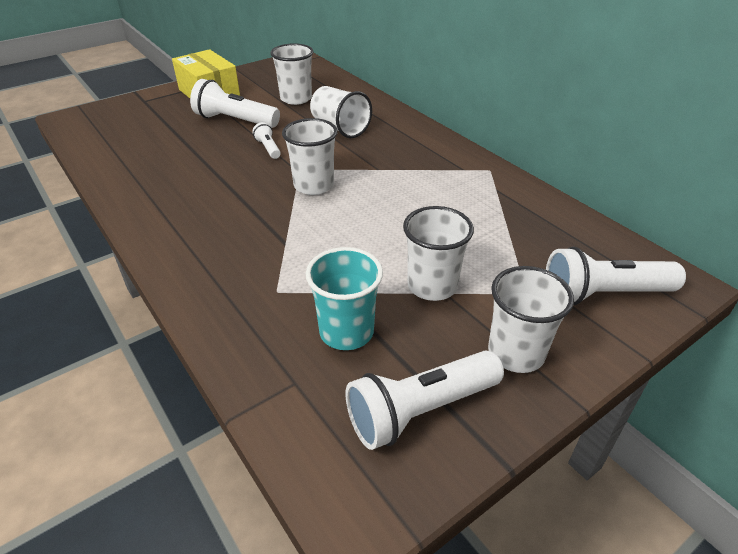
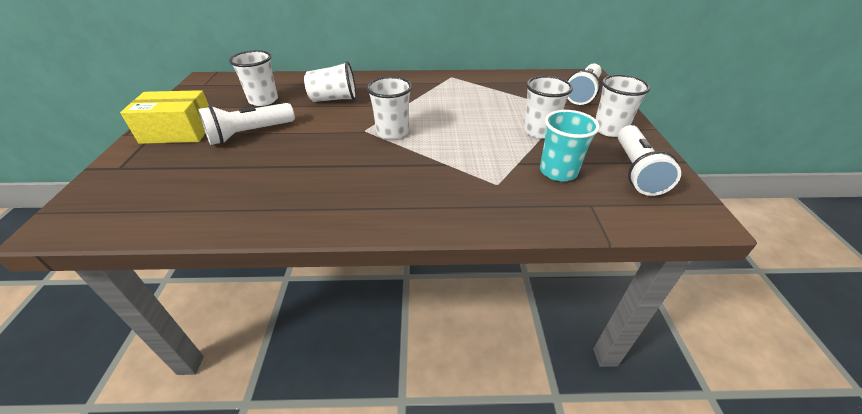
camera: 55 degrees left, 0 degrees up
(268, 148) = (316, 133): white flashlight -> none

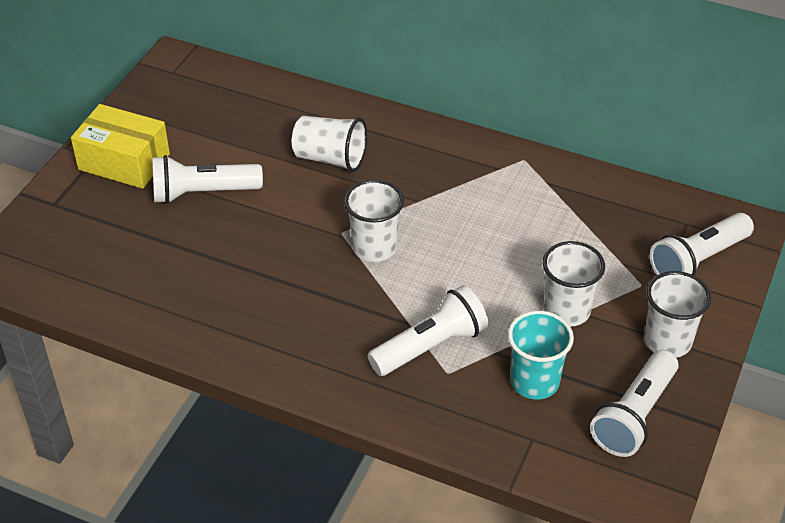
camera: 25 degrees right, 5 degrees up
(263, 100) = (239, 131): white cup -> none
(472, 172) = (430, 346): none -> white flashlight

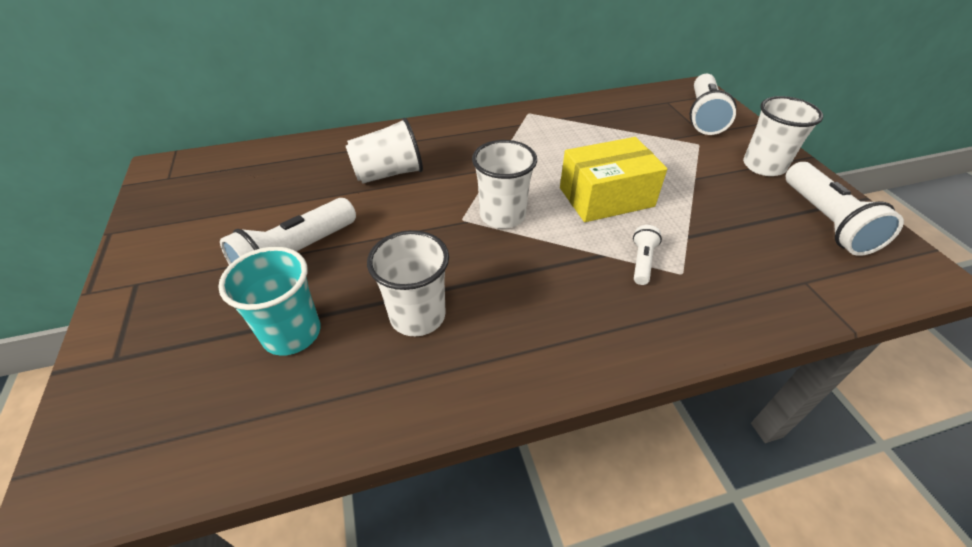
camera: 40 degrees left, 0 degrees up
(124, 162) = (177, 271): yellow box -> yellow box (606, 197)
(430, 346) = (642, 261): white flashlight -> white flashlight, size x0.50
(534, 382) = (742, 240): turquoise cup -> turquoise cup (292, 333)
(567, 310) = (685, 182): white cup -> white cup (417, 316)

